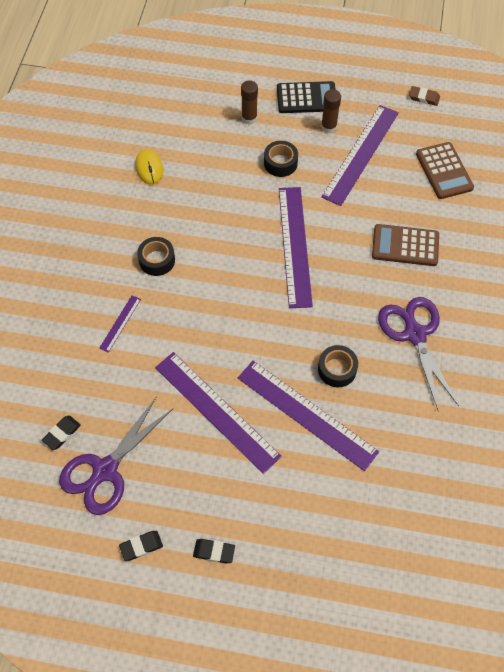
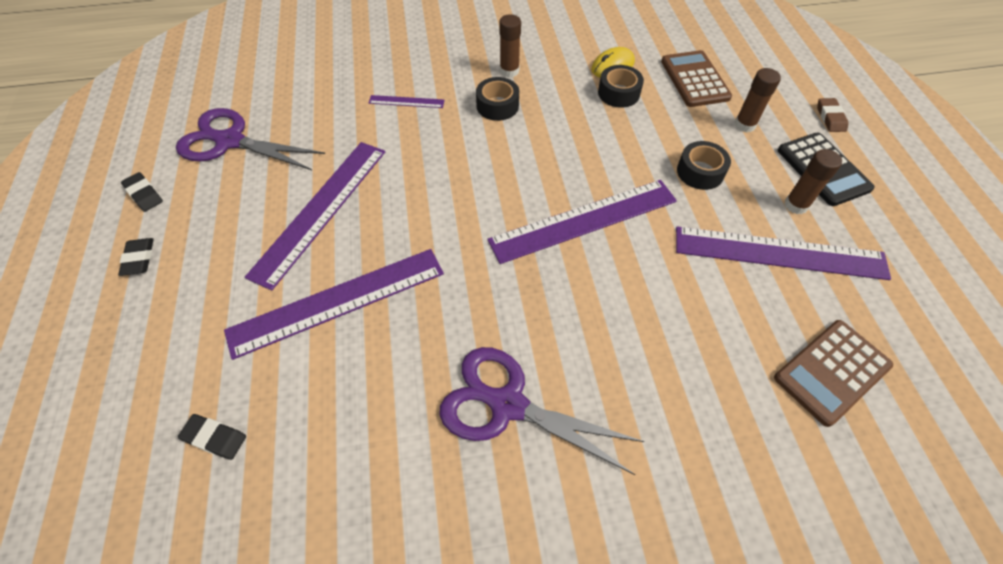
camera: 70 degrees right, 5 degrees down
(62, 433) = (266, 99): black eraser -> black eraser (214, 438)
(119, 239) = (509, 71): none -> brown glue stick
(306, 414) = (337, 301): purple ruler -> purple ruler turned 45 degrees clockwise
(337, 369) = (414, 318): black tape -> black tape (618, 93)
(405, 246) = (657, 351): brown calculator -> brown calculator (694, 79)
(415, 334) = (507, 405): purple scissors -> purple scissors turned 120 degrees counterclockwise
(424, 98) = (949, 307): brown eraser -> brown eraser (830, 118)

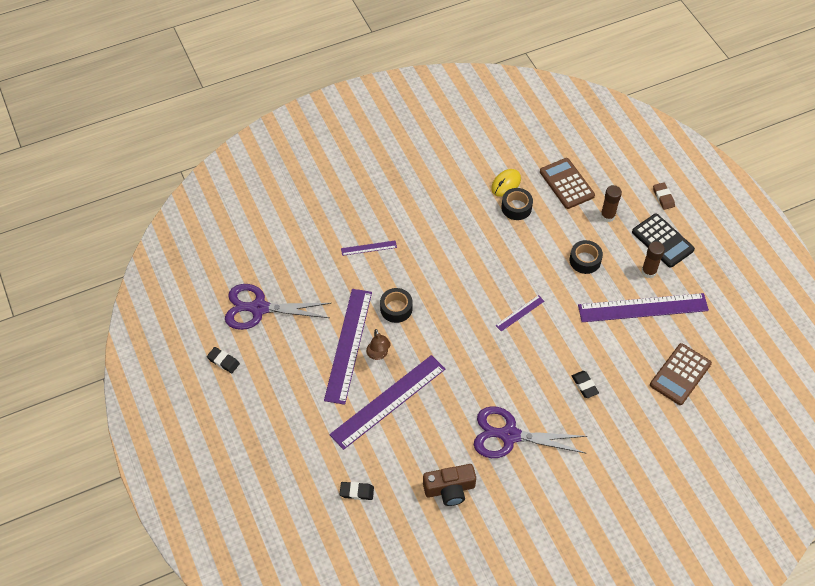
camera: 15 degrees left, 0 degrees up
(139, 259) = (249, 405): black eraser -> black eraser (584, 385)
(355, 232) = (378, 354): none -> brown lamp
(369, 477) = (449, 489): none -> brown camera
(497, 106) = (435, 237): black tape -> black tape (396, 308)
(509, 71) = (432, 204): brown glue stick -> none
(584, 220) = (520, 313): purple ruler -> purple ruler, size x0.45

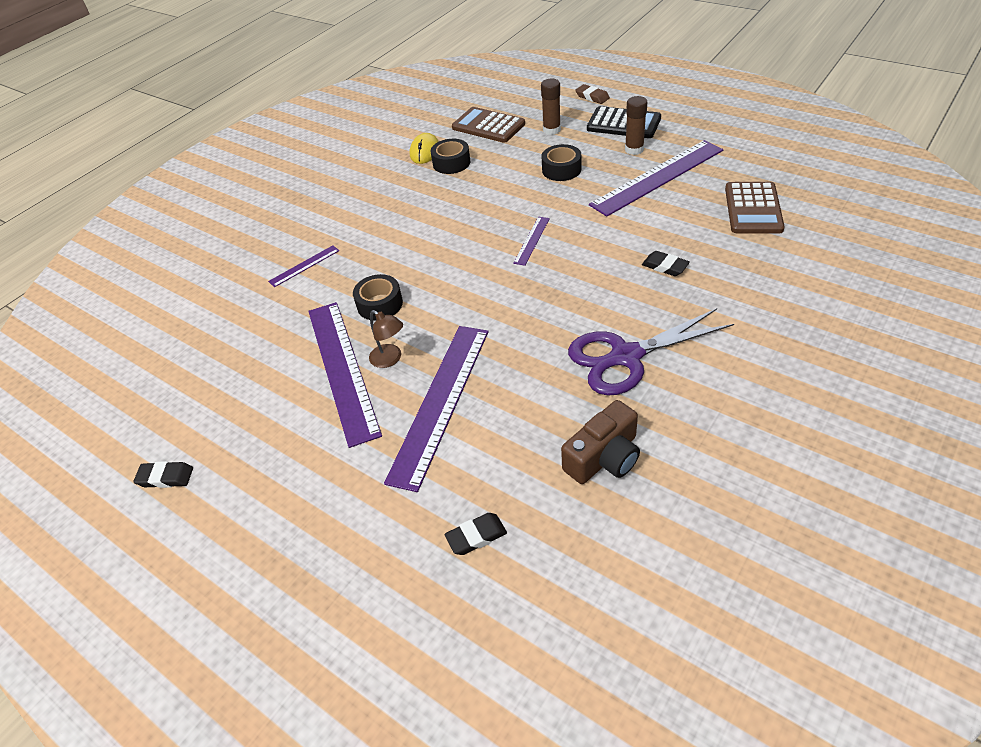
camera: 25 degrees left, 10 degrees down
(259, 308) = (189, 390): purple scissors -> none

